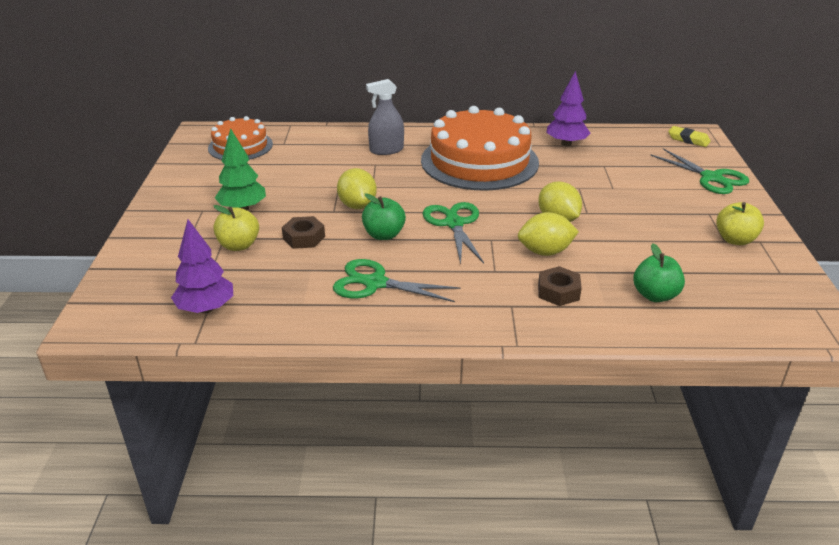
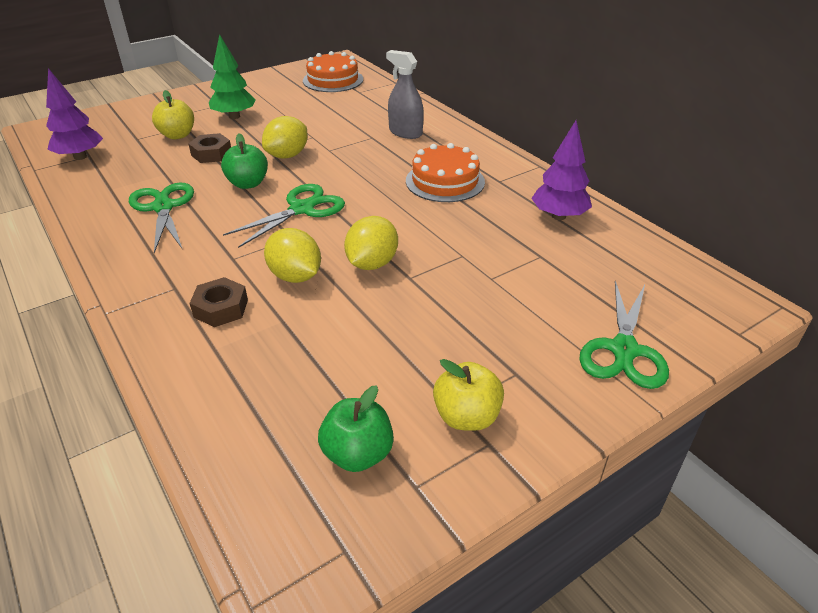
camera: 55 degrees right, 5 degrees up
(479, 161) = (445, 181): orange cake -> orange cake, size x0.56
(655, 295) = (263, 380): green apple -> green apple (358, 454)
(688, 139) = (713, 300): yellow eraser -> none

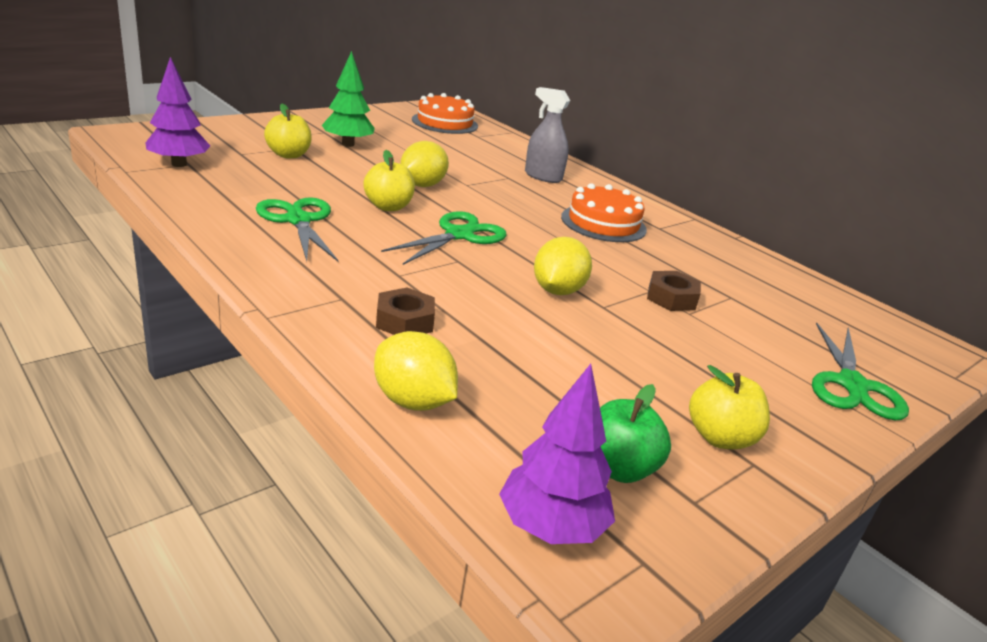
camera: 10 degrees left, 10 degrees down
(211, 154) = (335, 175): brown nut -> brown nut (671, 298)
(248, 184) = (388, 207): green apple -> yellow apple
(295, 276) = (477, 296): yellow lemon -> yellow lemon (412, 401)
(559, 216) = (733, 263): purple tree -> purple tree (551, 527)

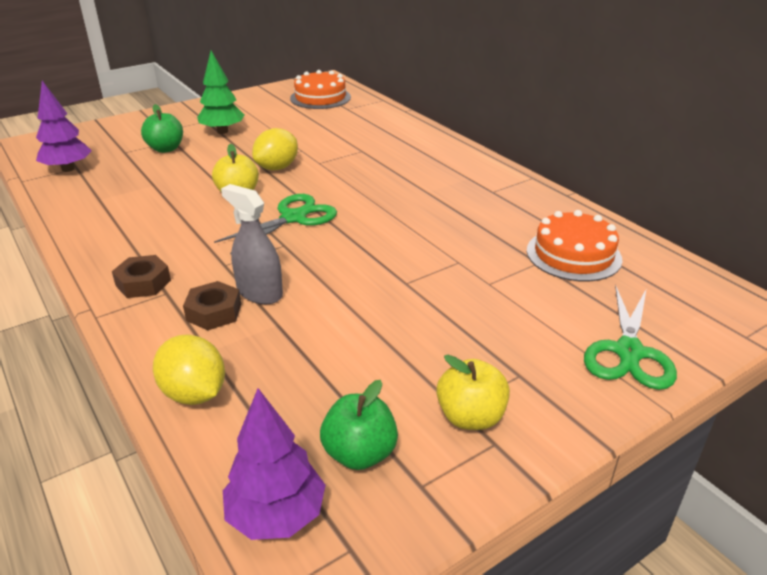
camera: 10 degrees right, 5 degrees up
(289, 155) = (166, 149): yellow apple -> green apple
(298, 220) = (153, 216): green scissors -> none
(543, 177) = (395, 146): grey spray bottle -> grey spray bottle (259, 292)
(557, 291) = (367, 269): yellow lemon -> none
(603, 223) = (437, 192): orange cake -> orange cake (573, 254)
(671, 298) = (476, 268): brown nut -> brown nut (143, 283)

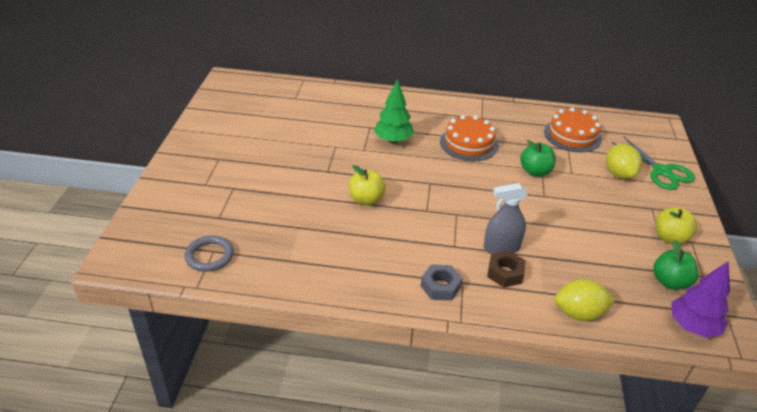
camera: 50 degrees left, 5 degrees up
(68, 169) = (209, 256): purple tree -> grey ring
(143, 283) = (440, 286): brown nut -> grey nut
(166, 149) = (244, 197): green apple -> green apple (535, 172)
(222, 131) = (252, 161): green tree -> green tree (393, 140)
(277, 168) = (348, 167): yellow lemon -> yellow lemon (619, 174)
(293, 218) = (427, 195): green scissors -> none
(320, 97) = (259, 97): orange cake -> orange cake (469, 143)

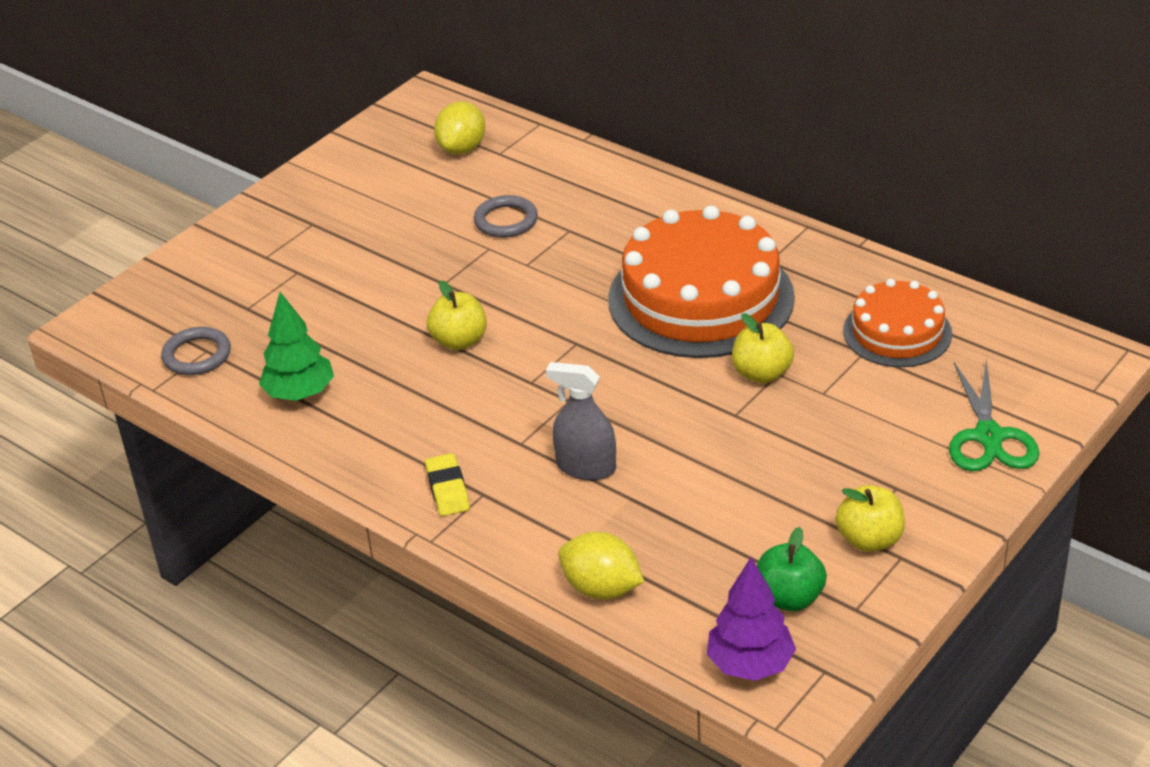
camera: 35 degrees right, 0 degrees up
(331, 130) = (506, 221): none -> grey ring
(393, 140) = (585, 261): green tree -> green tree (300, 394)
(440, 286) = (447, 489): grey nut -> yellow eraser
(469, 143) = (701, 298): orange cake -> orange cake, size x1.78
(505, 273) = (554, 502): brown nut -> none
(535, 172) = (762, 373): green apple -> yellow apple
(619, 174) = (903, 418): yellow lemon -> yellow lemon (462, 148)

